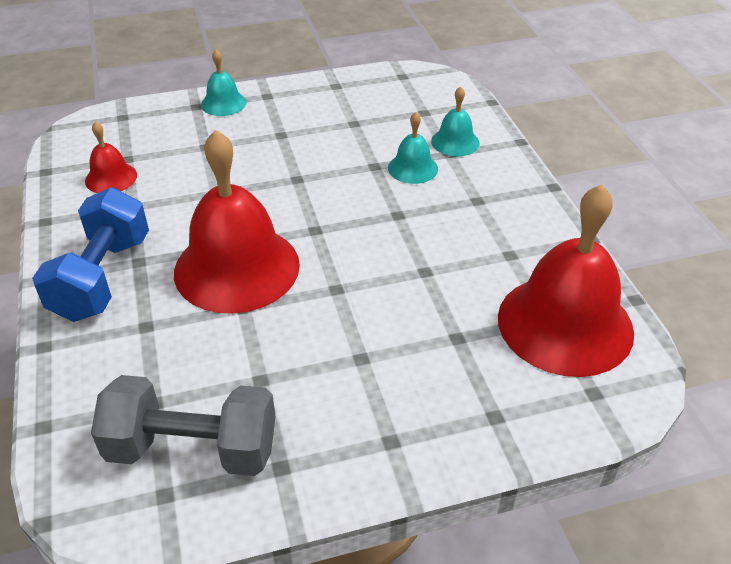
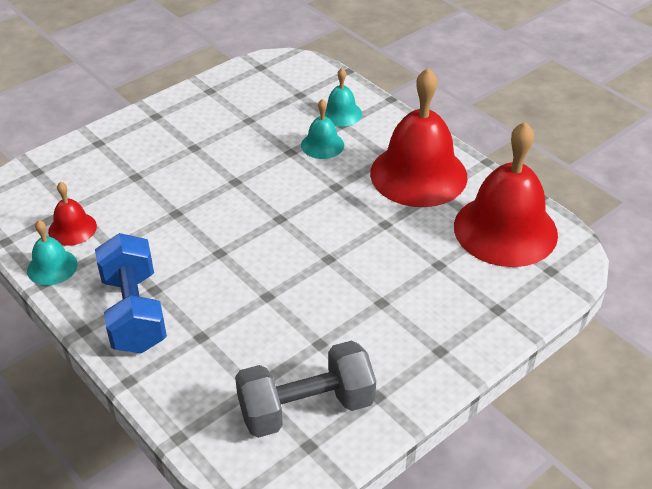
camera: 25 degrees left, 0 degrees up
(223, 103) = (122, 133): turquoise bell -> turquoise bell (52, 267)
(237, 267) = (239, 268): red bell -> red bell (418, 174)

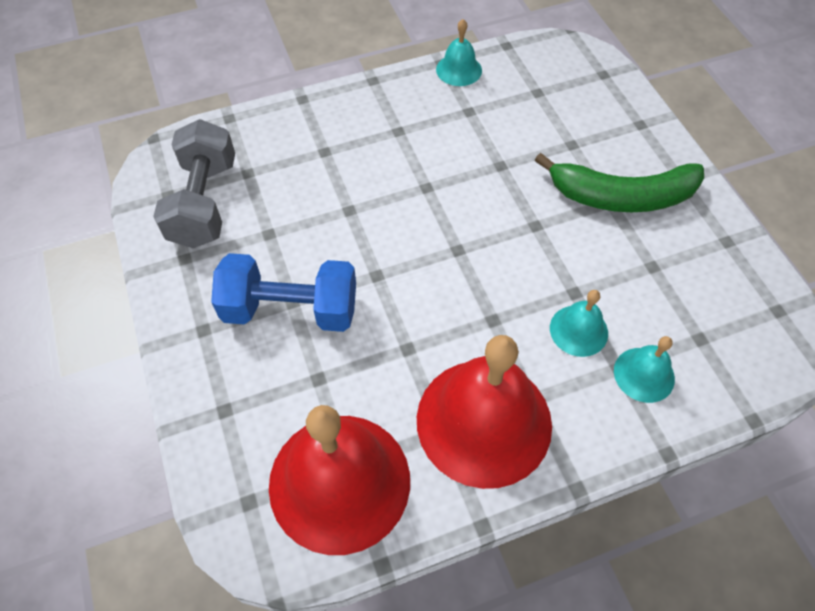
camera: 110 degrees right, 15 degrees up
(72, 228) = (506, 88): red bell -> none
(134, 312) = (376, 113): blue dumbbell -> blue dumbbell (291, 309)
(186, 142) = (621, 196): none -> green banana

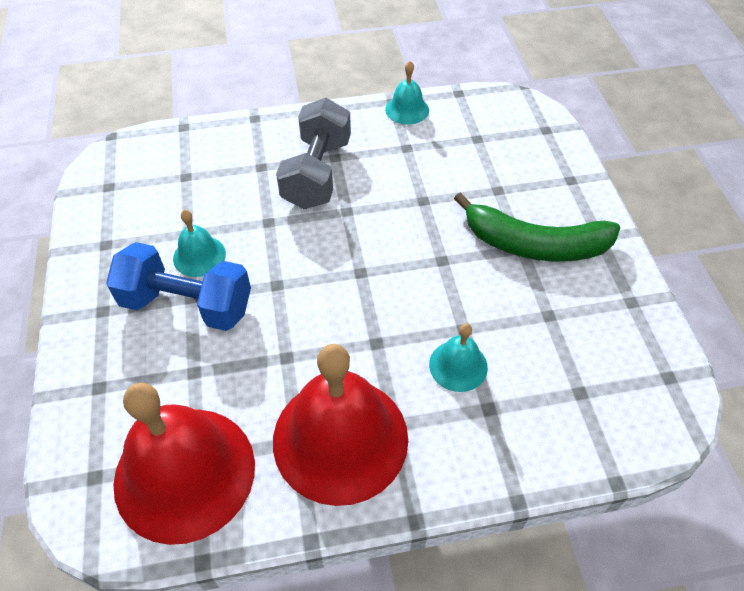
camera: 10 degrees right, 5 degrees down
(204, 203) = (138, 198): grey dumbbell -> grey dumbbell (317, 173)
(644, 374) = (513, 418): turquoise bell -> turquoise bell (199, 256)

